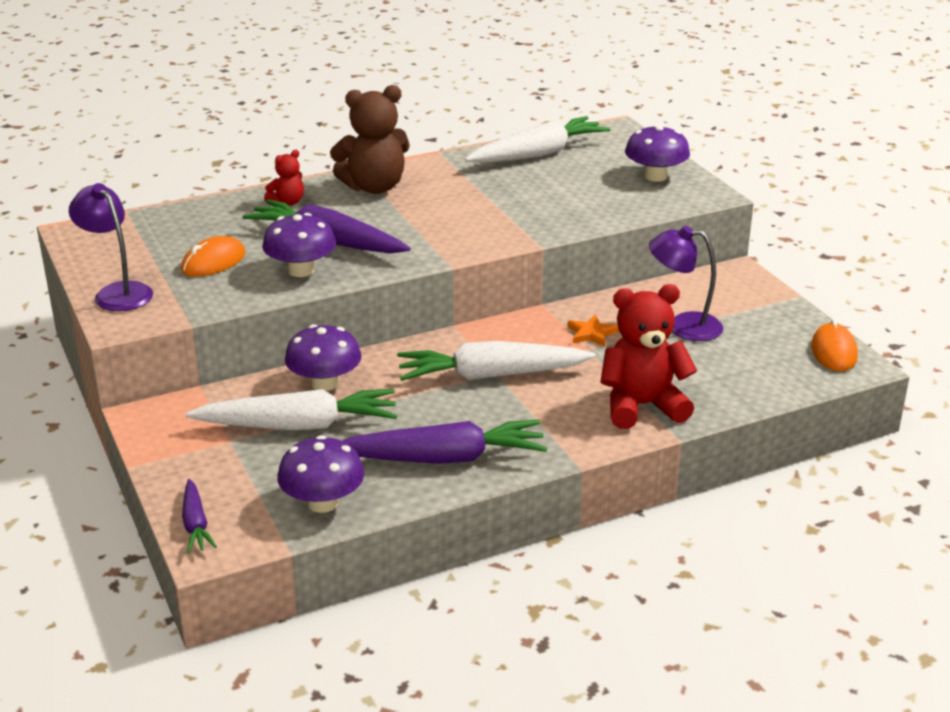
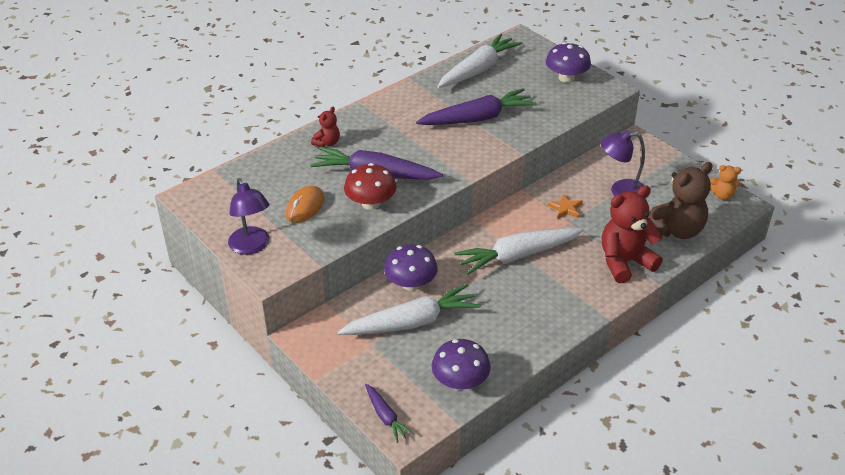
camera: 15 degrees left, 10 degrees up
(117, 292) = (252, 246): purple lamp -> purple lamp turned 150 degrees counterclockwise
(301, 270) = (371, 203): purple mushroom -> red mushroom
(374, 187) = (381, 118): brown teddy bear -> brown teddy bear (676, 230)
(442, 458) = (519, 330): purple carrot -> purple carrot (477, 118)
(834, 352) = (722, 195): orange mouse -> orange teddy bear

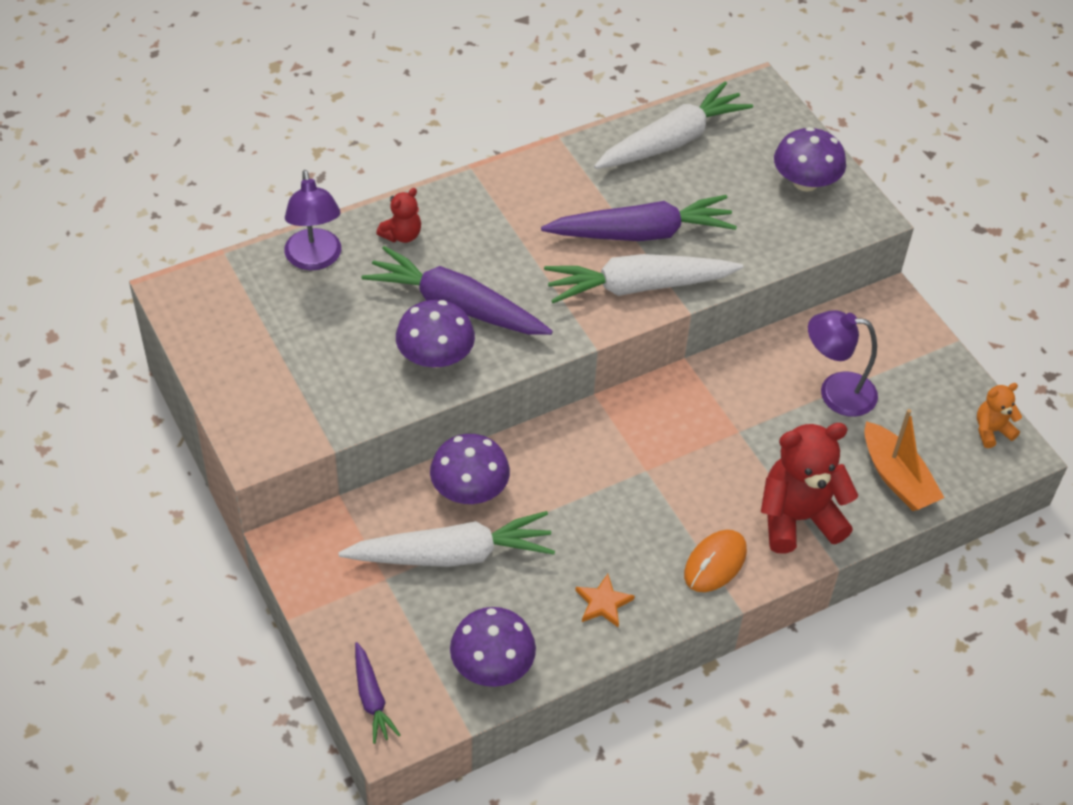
camera: 10 degrees right, 10 degrees up
(252, 246) = (244, 397): purple lamp -> purple lamp (315, 259)
(305, 207) = (338, 344): orange mouse -> orange mouse (715, 563)
(371, 203) = (435, 357): red mushroom -> purple mushroom
(518, 256) = (641, 474): white carrot -> white carrot (638, 287)
(565, 208) = (740, 406): orange star -> orange star (603, 603)
(676, 230) = (897, 478): brown teddy bear -> orange boat
(722, 195) = (992, 431): orange teddy bear -> orange teddy bear turned 135 degrees clockwise

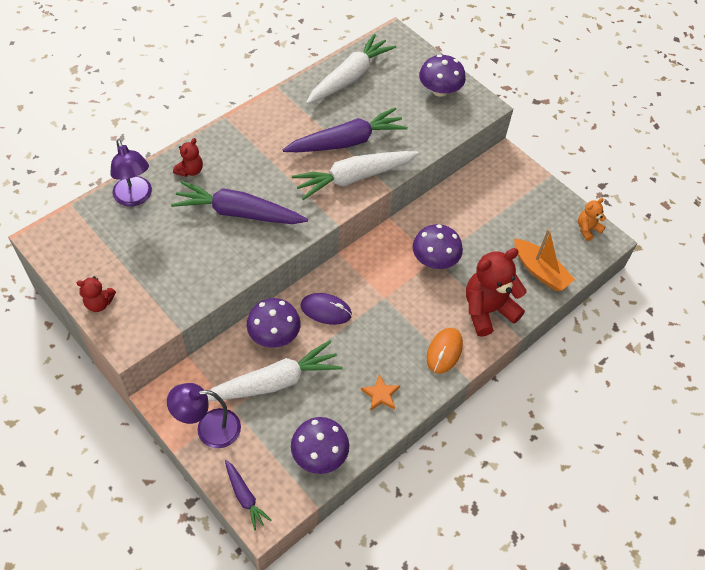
camera: 15 degrees left, 5 degrees up
(231, 392) = (99, 303): none -> red teddy bear
(435, 357) = (233, 251): purple mushroom -> purple mushroom (435, 259)
(554, 471) = (326, 310): none -> purple mouse
(835, 392) = (488, 222): purple lamp -> purple lamp (209, 429)

